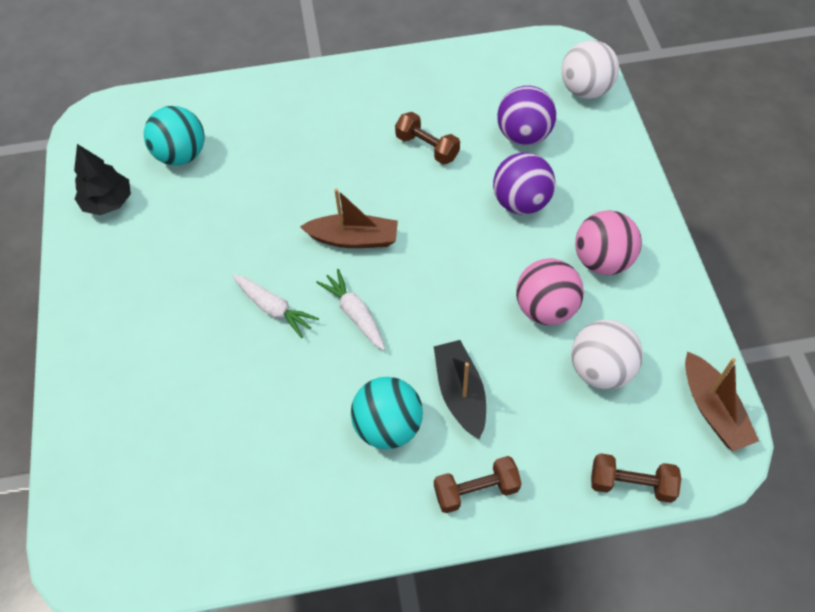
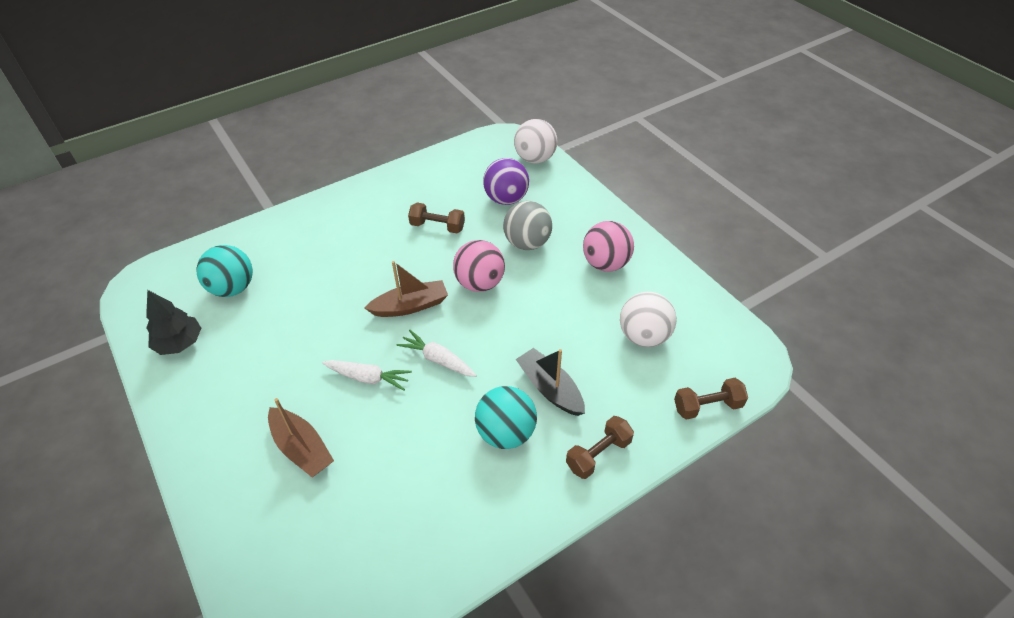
camera: 25 degrees left, 10 degrees down
(521, 202) = (527, 243): purple ball -> grey ball
(545, 308) = (582, 308): pink ball -> pink ball (479, 283)
(713, 409) = (734, 336): brown boat -> brown boat (302, 448)

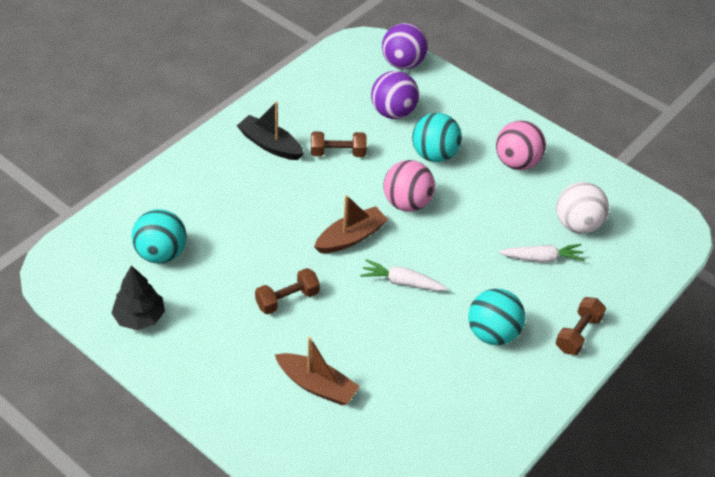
camera: 20 degrees left, 0 degrees up
(368, 378) = (345, 312): white carrot -> white carrot (541, 258)
(527, 243) = (434, 155): grey ball -> turquoise ball
(535, 159) = (403, 63): white ball -> purple ball
(550, 388) = (514, 287): black boat -> black boat (270, 145)
(707, 406) = (652, 275): brown dumbbell -> brown dumbbell (287, 299)

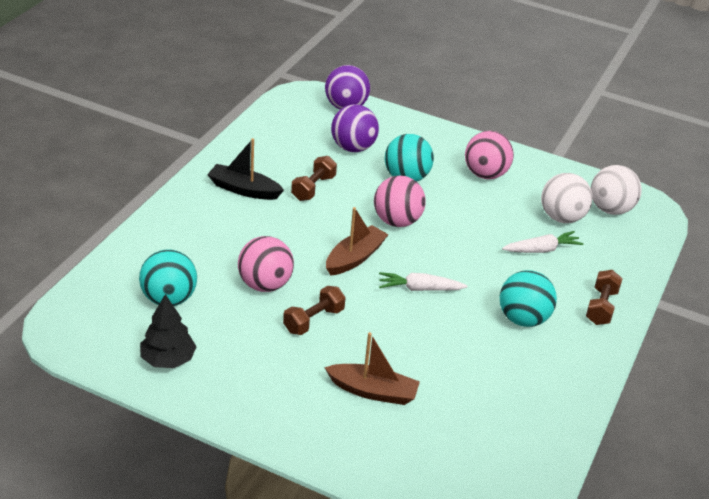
camera: 15 degrees left, 10 degrees down
(255, 253) = (265, 284): none -> pink ball
(338, 153) = (313, 188): brown dumbbell -> brown dumbbell turned 45 degrees counterclockwise
(633, 223) = (610, 209): none -> white ball

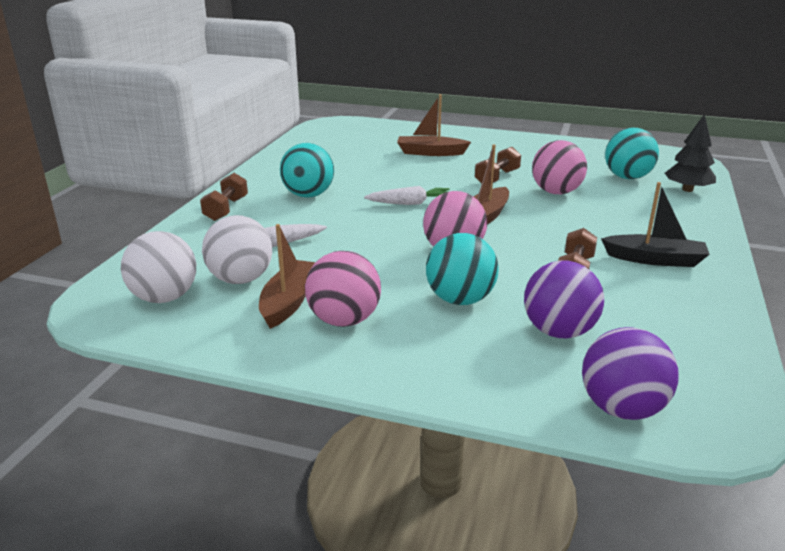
camera: 175 degrees right, 10 degrees down
(168, 359) = (590, 152): black tree -> black tree (687, 189)
(523, 193) = (289, 301): none -> brown boat

